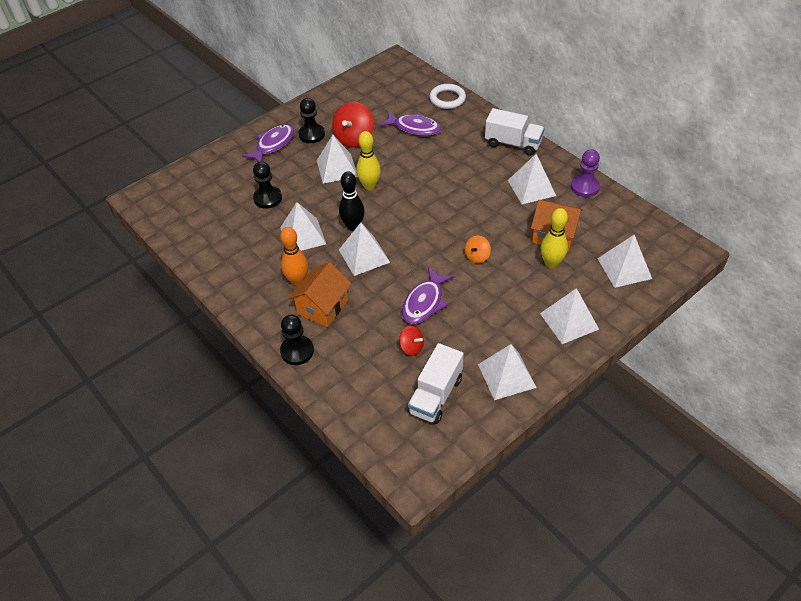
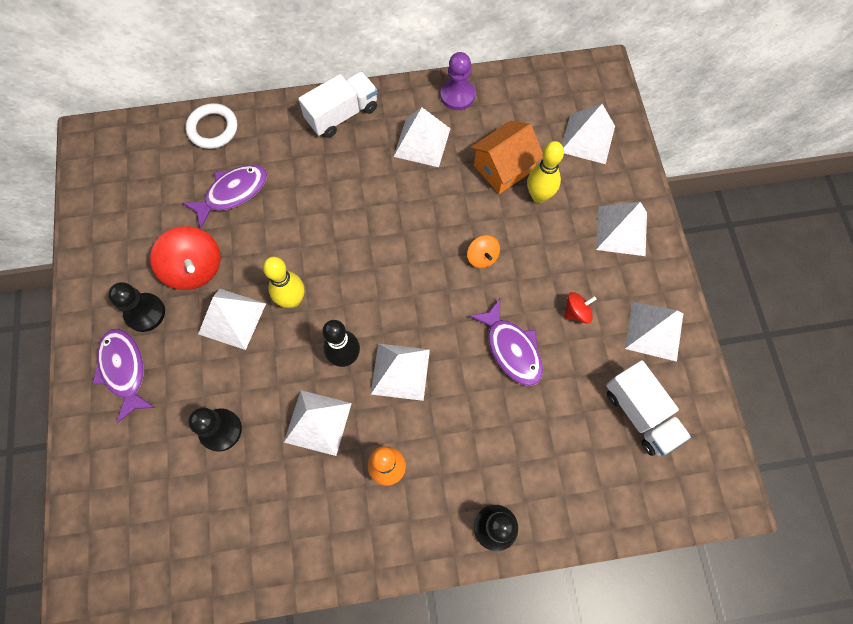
camera: 60 degrees left, 20 degrees up
(323, 307) = (447, 461): orange house -> none
(411, 347) = (564, 400): red spinning top -> red spinning top (576, 312)

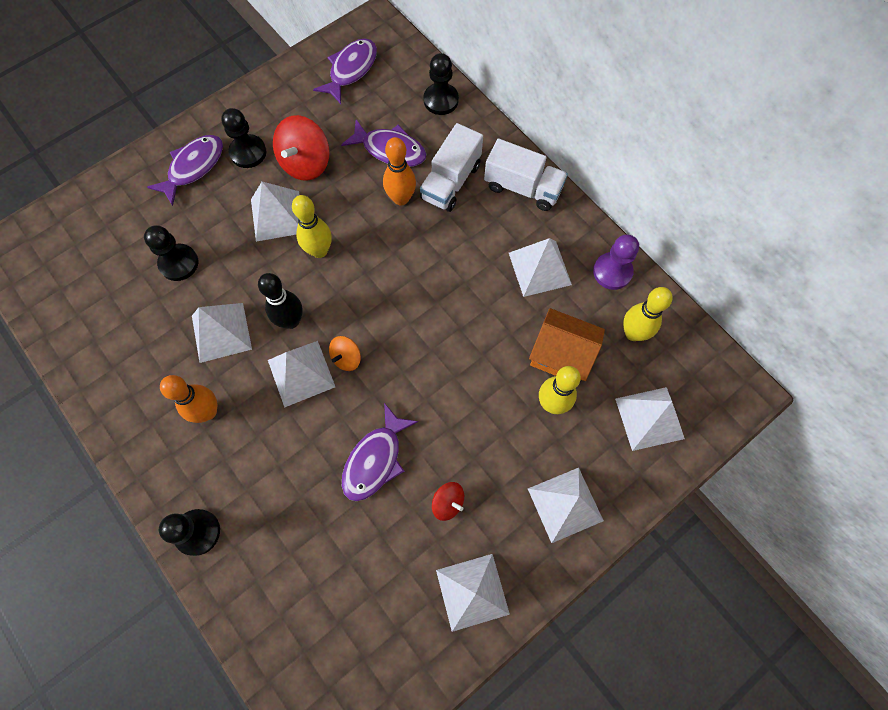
camera: 60 degrees right, 0 degrees up
(124, 182) = (351, 70): none -> purple fish
(213, 129) = (441, 100): white ring -> black pawn
(287, 209) = (401, 198): none -> orange bowling pin
(482, 257) = (453, 384): orange spinning top -> orange spinning top (346, 358)
(515, 111) = (633, 333): none -> yellow bowling pin
(640, 414) = (375, 619): white truck -> white truck (451, 182)

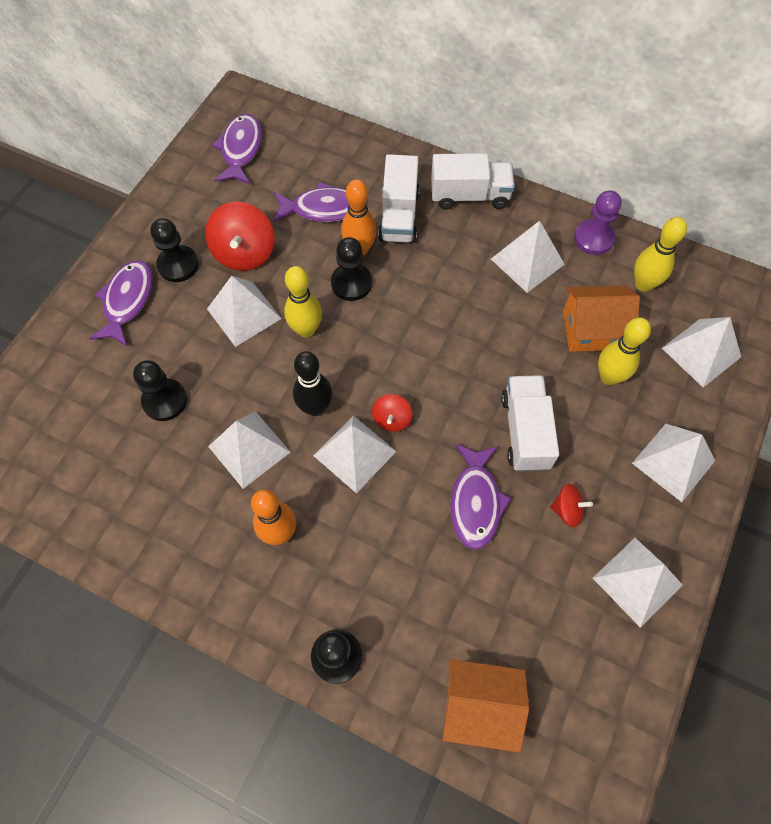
camera: 25 degrees left, 5 degrees down
(284, 628) = (479, 706): none -> orange house
(346, 358) = (392, 419): orange spinning top -> red spinning top
(441, 100) = (346, 146): black pawn -> black pawn (351, 283)
(451, 418) = (525, 431): none -> white truck

